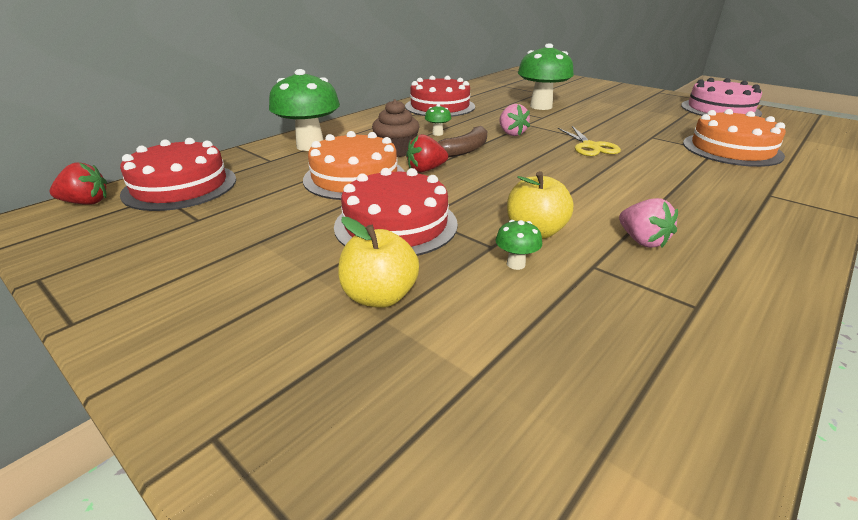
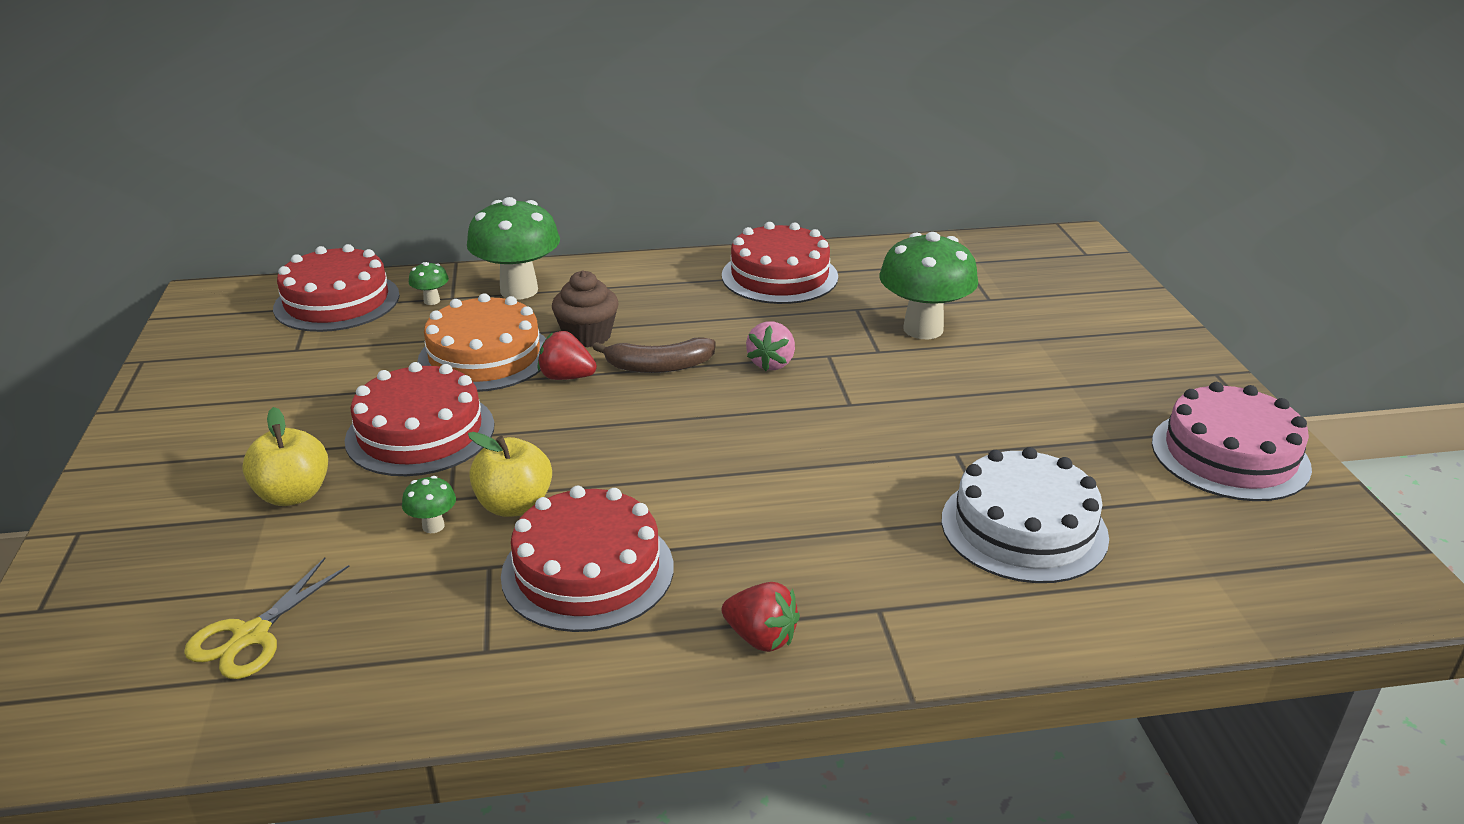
camera: 40 degrees right, 0 degrees up
(86, 203) = (254, 292): red strawberry -> red strawberry (761, 638)
(437, 133) = (682, 326): green mushroom -> green mushroom (432, 301)
(590, 146) = (825, 429): yellow scissors -> yellow scissors (252, 635)
(642, 241) = (588, 571): pink strawberry -> red cake
(731, 149) = (1023, 528): orange cake -> white cake

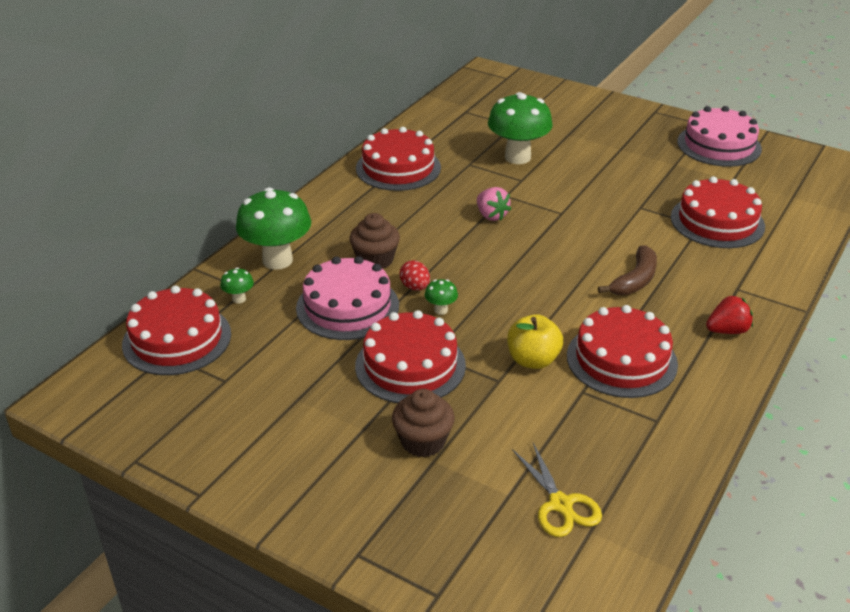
camera: 50 degrees left, 5 degrees up
(293, 494) = (423, 441): yellow apple -> brown cupcake
(433, 526) = (521, 397): green mushroom -> green mushroom (441, 310)
(485, 356) = (347, 306): orange cake -> pink cake
(566, 377) = (415, 287): red strawberry -> red egg
(659, 366) = (446, 251): brown banana -> brown banana (635, 280)
(1023, 528) = (717, 221): white cake -> red cake

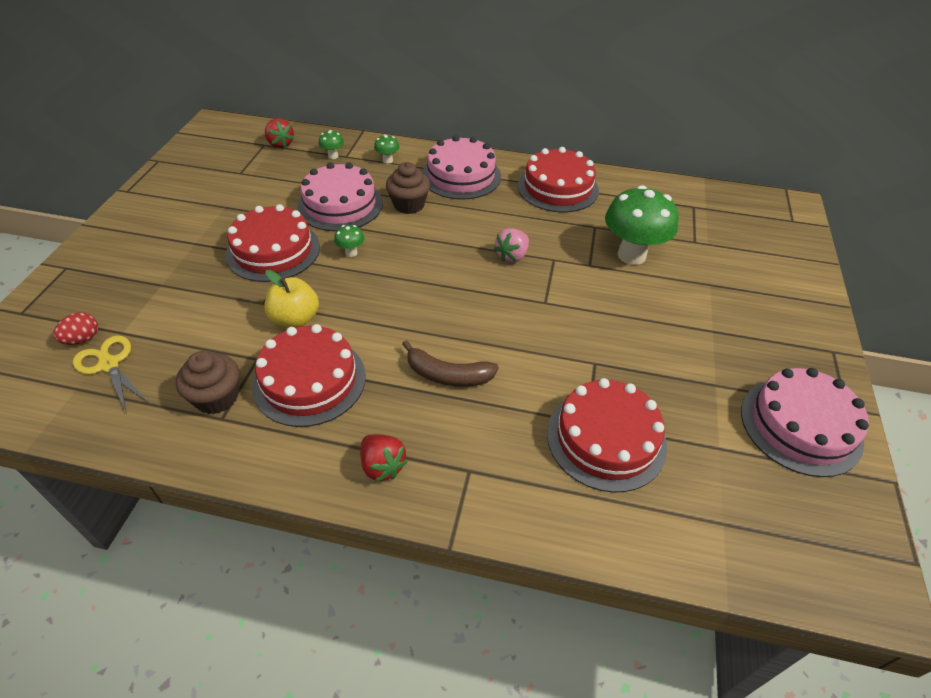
camera: 70 degrees right, 10 degrees up
(177, 339) = (280, 144): red cake -> red strawberry
(277, 260) = (387, 160): green mushroom -> green mushroom, size x0.42
(341, 218) = (461, 176): none -> pink cake
(415, 287) = (379, 233): red egg -> red egg (83, 339)
(423, 441) = (182, 275): brown cupcake -> brown cupcake (217, 397)
(560, 504) = (109, 365): yellow scissors -> yellow scissors turned 90 degrees clockwise

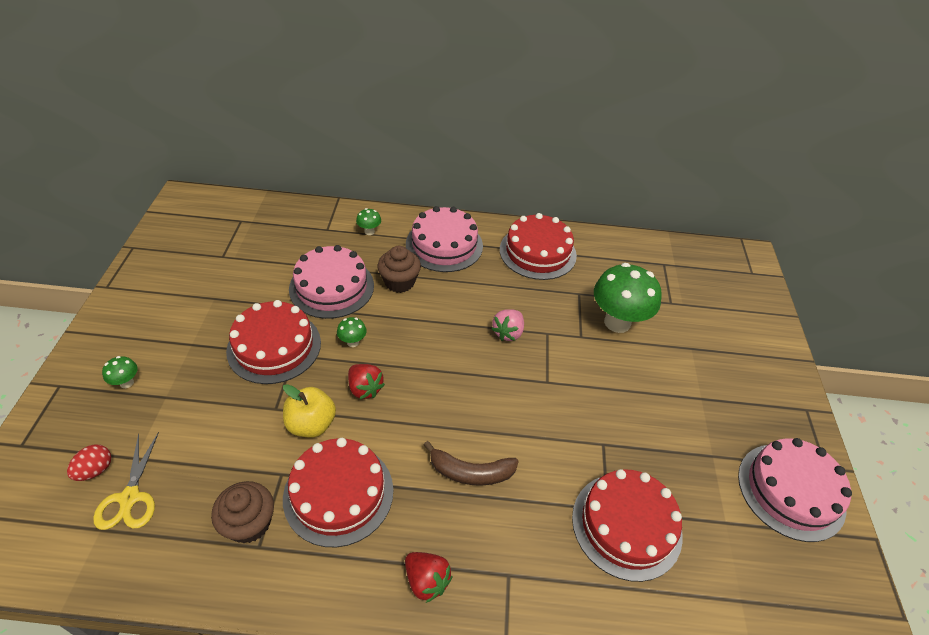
camera: 10 degrees left, 0 degrees up
(109, 365) = (130, 497): yellow scissors -> yellow scissors turned 135 degrees counterclockwise
(280, 144) = (258, 219): red strawberry -> red strawberry (365, 389)
(333, 156) = (314, 230): green mushroom -> green mushroom (126, 383)

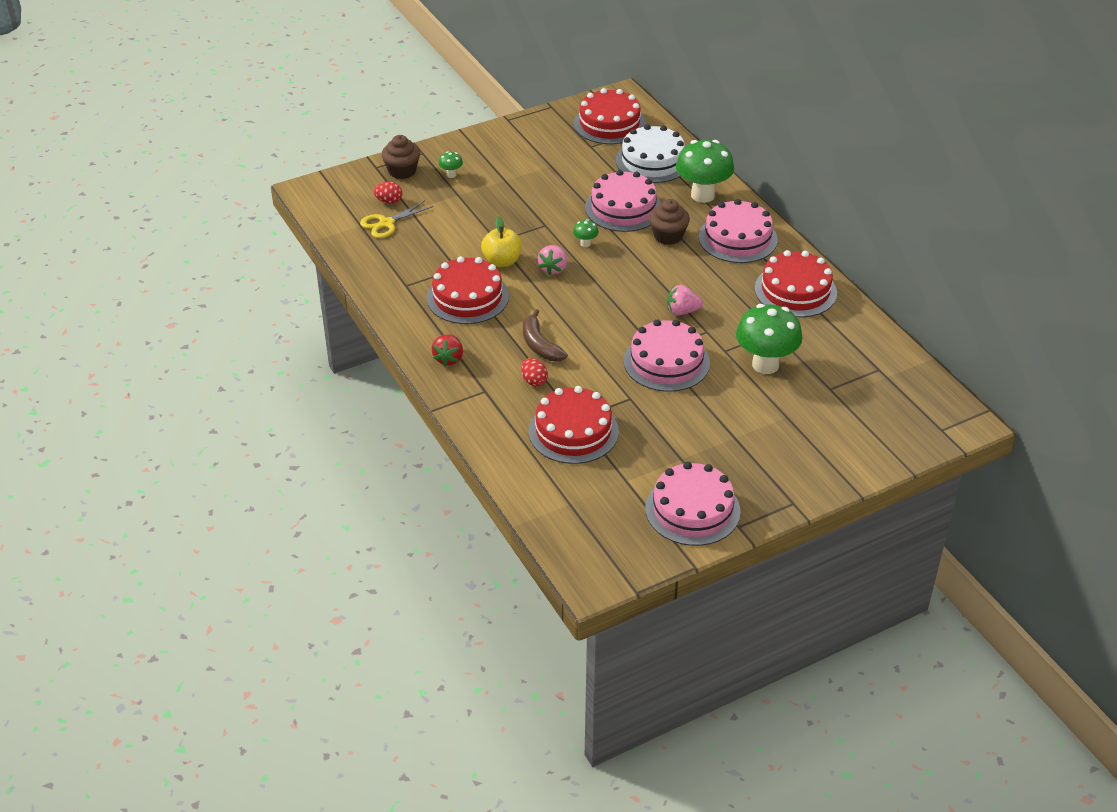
camera: 60 degrees right, 5 degrees down
(249, 523) = (415, 274): brown cupcake -> brown cupcake (402, 171)
(274, 346) = (542, 213): red cake -> red cake (609, 123)
(291, 232) = (652, 161): none -> white cake
(365, 389) = (553, 269): red strawberry -> pink strawberry
(369, 232) = (702, 195): green mushroom -> green mushroom, size x2.36
(524, 513) = (534, 381): none -> red egg
(569, 385) = (666, 362): none -> pink cake

